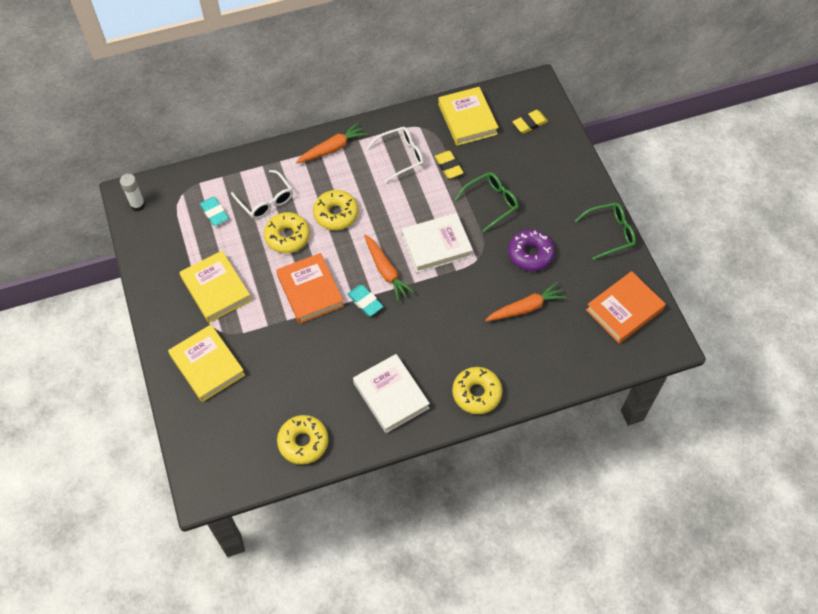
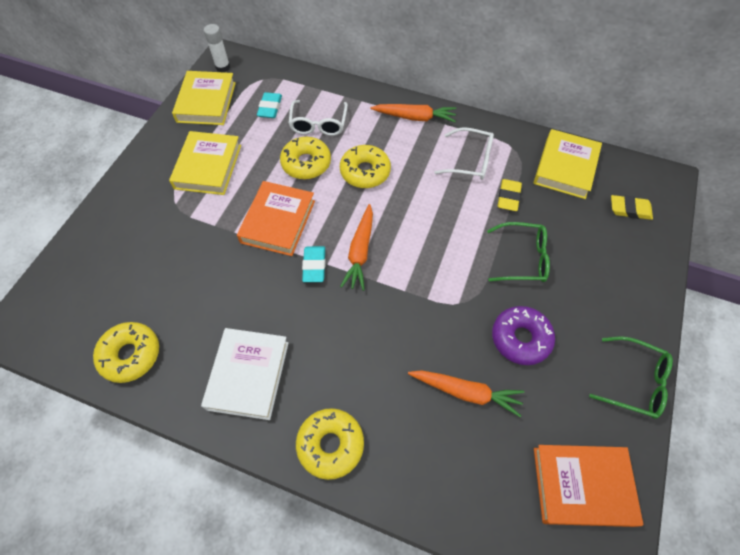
camera: 40 degrees right, 0 degrees up
(207, 365) = (135, 223): yellow book -> yellow book (206, 102)
(436, 245) = (430, 261): white book -> none

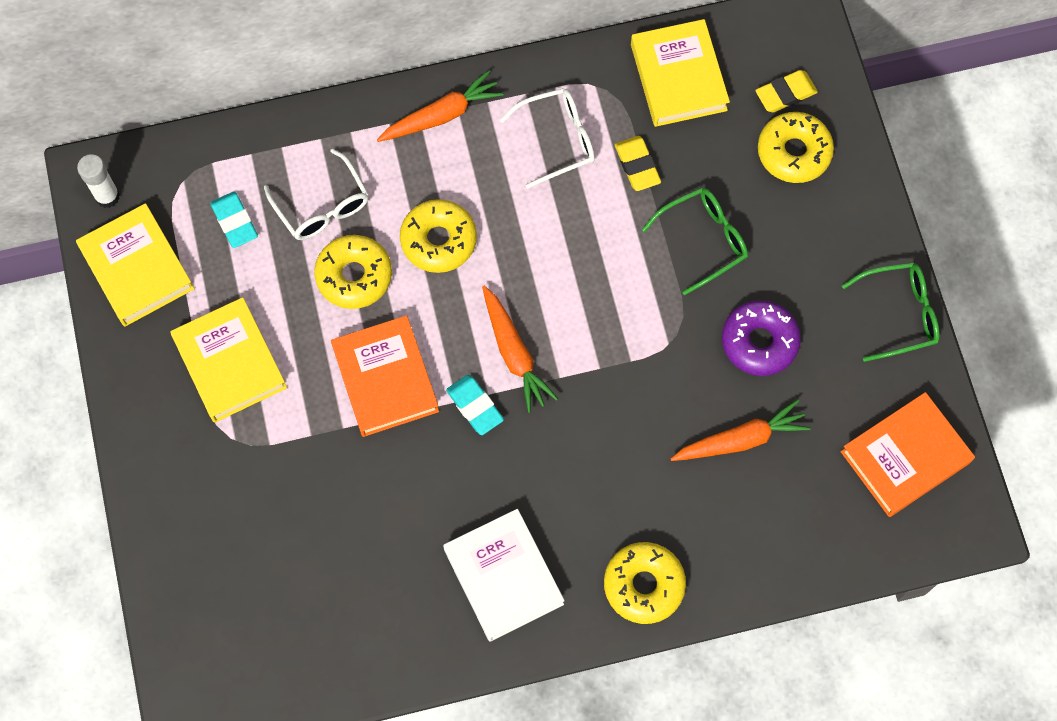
camera: 35 degrees left, 10 degrees up
(130, 355) = (355, 645): yellow donut -> yellow donut (793, 152)

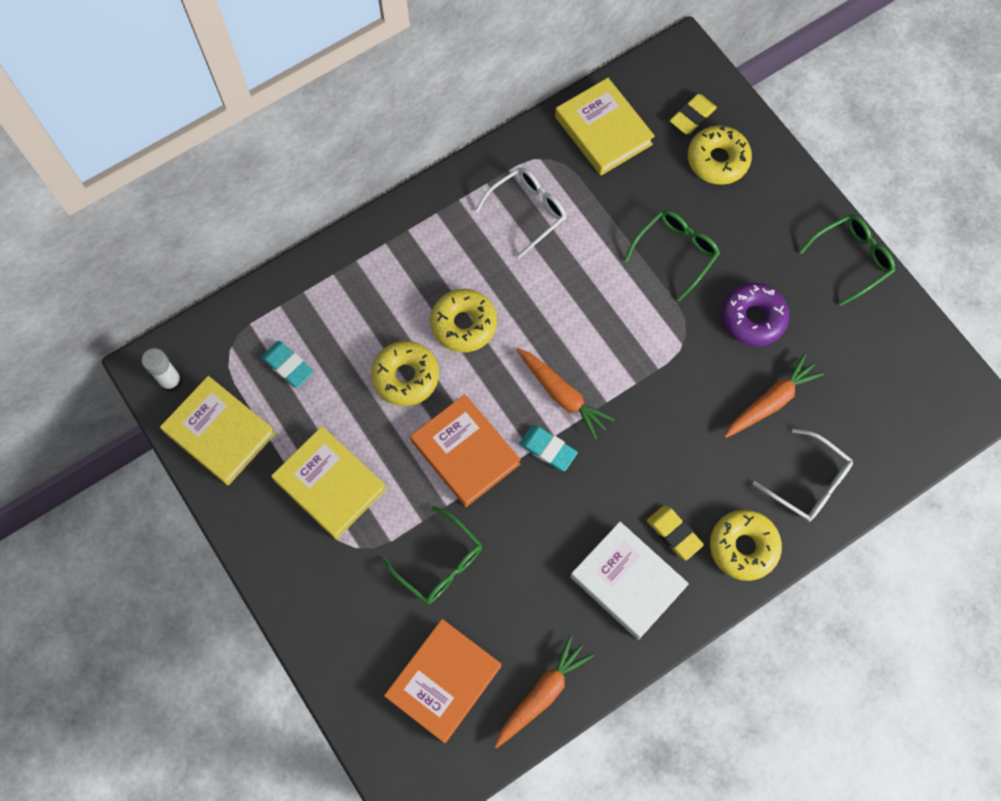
camera: 20 degrees left, 0 degrees up
(312, 486) = (440, 563): none -> green glasses
(322, 206) = (357, 329): white glasses -> white glasses (809, 483)
(441, 115) = (425, 222): orange carrot -> orange carrot (542, 693)
(637, 165) = (599, 211): yellow eraser -> yellow eraser (674, 533)
(905, 457) = (903, 370): orange book -> orange book (443, 681)

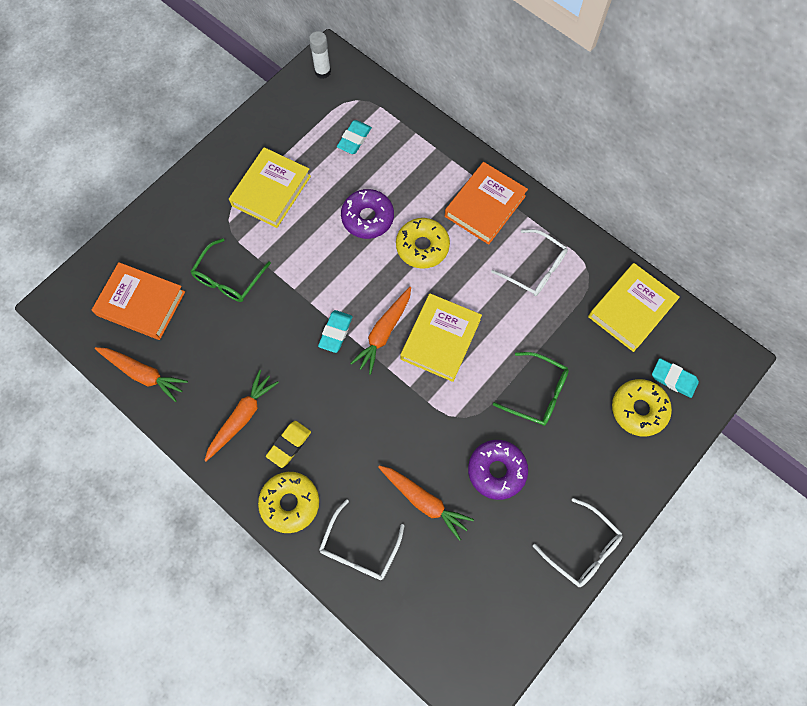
camera: 75 degrees right, 0 degrees up
(220, 433) = (292, 112): yellow book -> yellow book (440, 339)
(406, 377) = (367, 218): yellow donut -> purple donut
(465, 452) = (318, 274): orange book -> orange book (485, 206)
(627, 581) = (242, 417): white book -> orange carrot
(692, 116) = (673, 379): yellow eraser -> turquoise eraser
(851, 259) = (582, 548): green glasses -> white glasses

